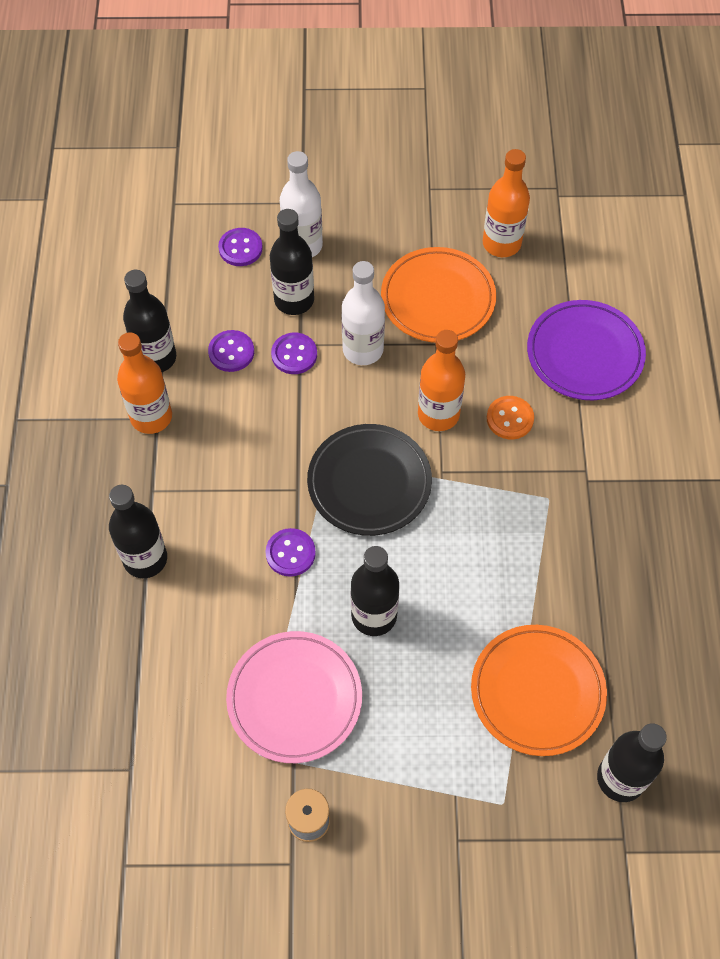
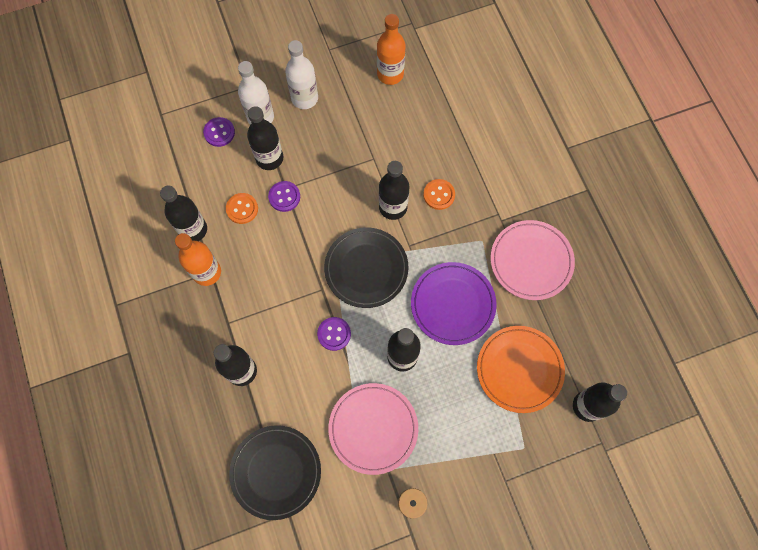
camera: 20 degrees left, 10 degrees up
(136, 708) = (276, 472): none -> black plate
(231, 352) = (242, 209): purple button -> orange button
(363, 350) = (328, 178): white bottle -> white bottle (304, 98)
(438, 299) = (363, 127): orange plate -> none
(438, 414) = (393, 207): orange bottle -> black bottle
(584, 353) = (470, 134): purple plate -> purple plate (453, 304)
(610, 549) = (531, 261): none -> pink plate

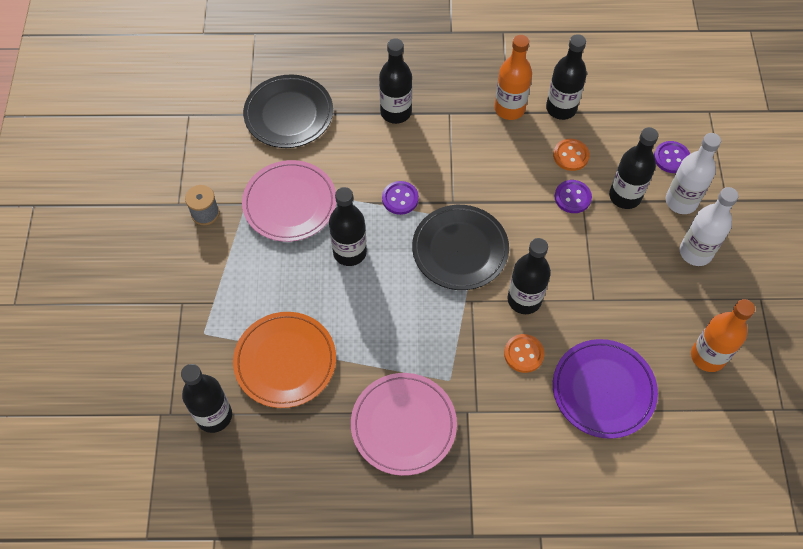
camera: 110 degrees right, 10 degrees down
(453, 304) = (386, 321): purple plate -> purple plate (603, 390)

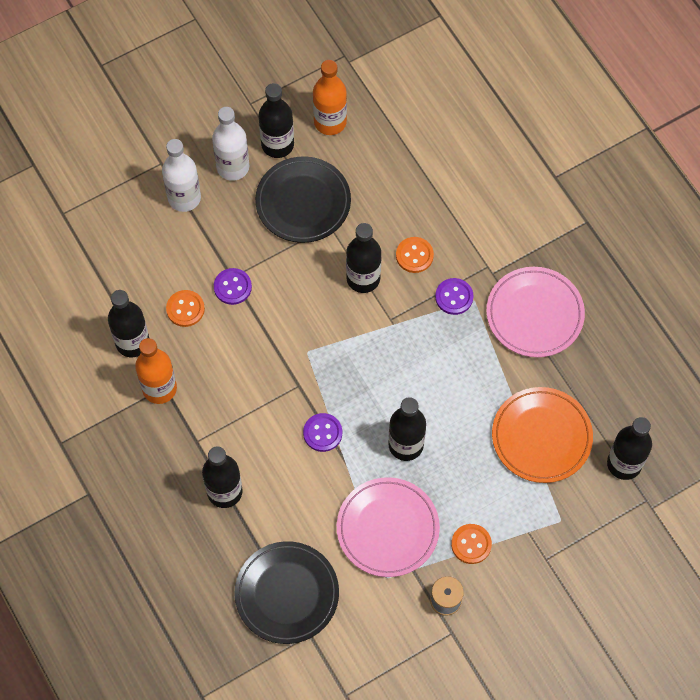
camera: 120 degrees left, 5 degrees up
(234, 255) = (471, 544): none -> orange button
(460, 249) = (345, 354): black plate -> black plate (303, 202)
(603, 390) = (409, 184): purple plate -> none
(625, 196) = (205, 245): black bottle -> black bottle (277, 144)
(671, 158) = (138, 224): purple button -> purple button (454, 297)

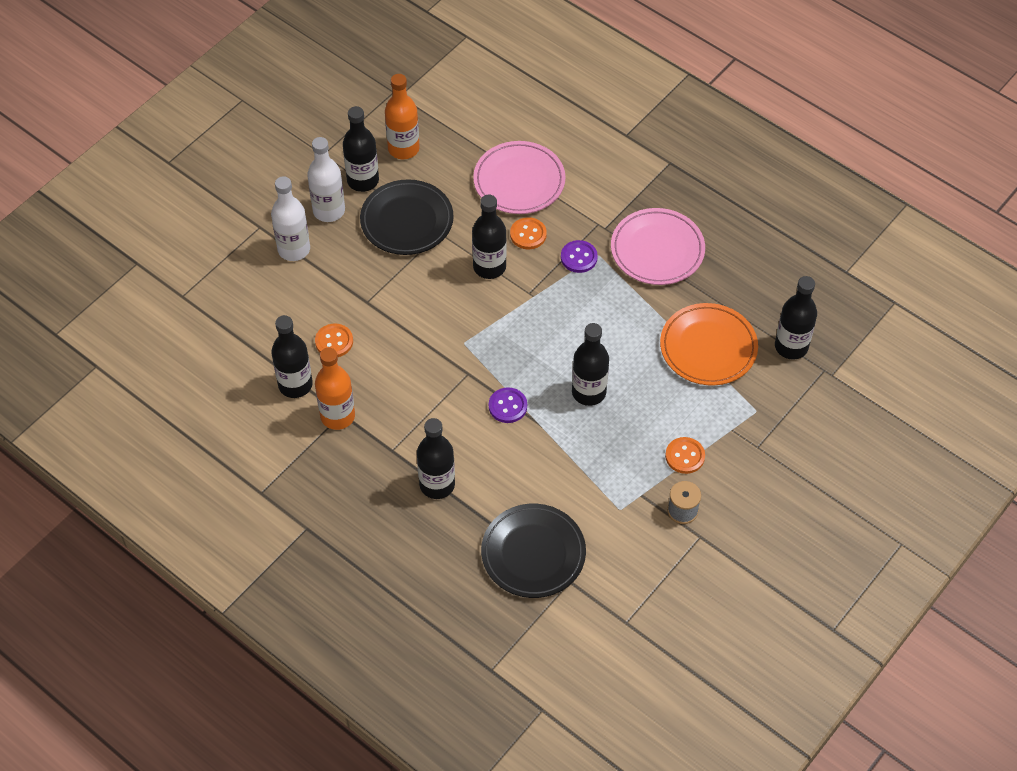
camera: 20 degrees left, 10 degrees down
(232, 287) = (371, 310): purple button -> none
(387, 529) = (603, 467): pink plate -> pink plate (519, 181)

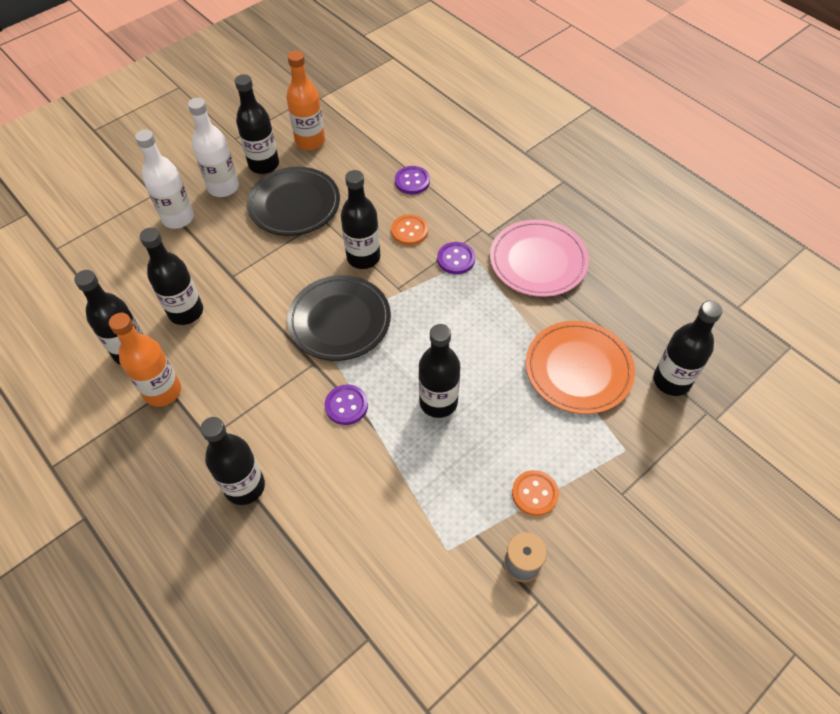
camera: 10 degrees right, 0 degrees up
(334, 341) = (186, 312): orange button -> black bottle
(519, 181) = (412, 181): pink plate -> purple button
(533, 553) = (332, 592): black plate -> black plate (339, 320)

